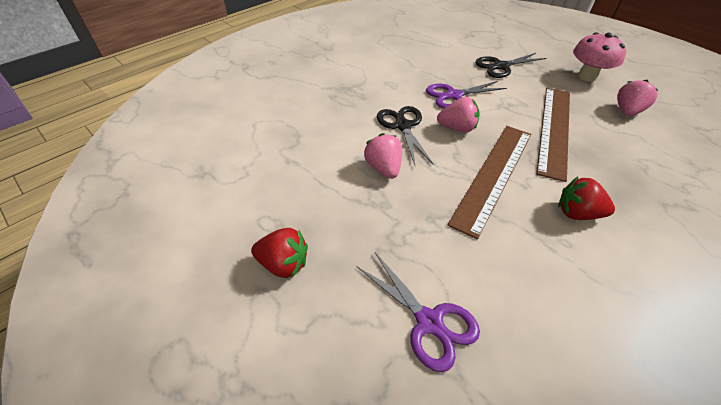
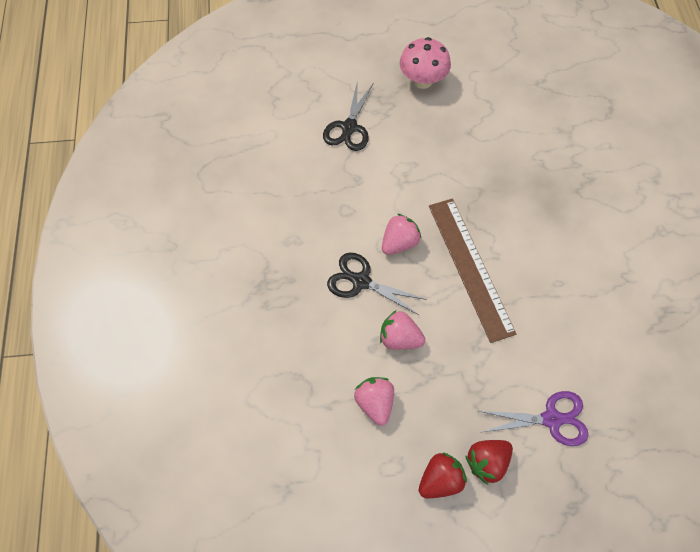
camera: 50 degrees left, 15 degrees up
(453, 95) = (356, 205): purple scissors -> none
(554, 129) = (460, 176): brown ruler -> none
(577, 213) = (543, 251): red strawberry -> red strawberry (487, 462)
(627, 111) = (484, 105): pink strawberry -> pink strawberry (375, 403)

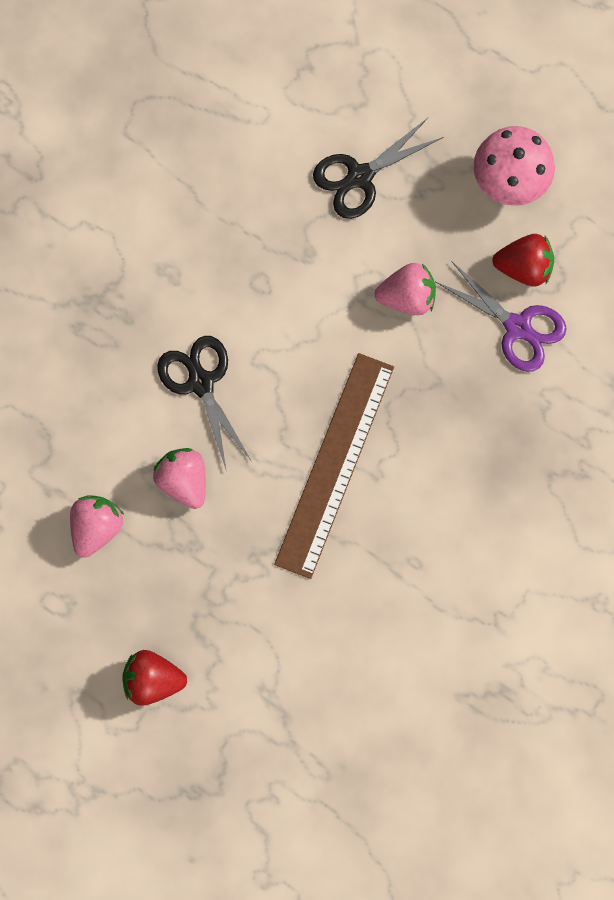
camera: 40 degrees right, 15 degrees up
(399, 243) = (283, 371): pink strawberry -> pink strawberry (407, 297)
(440, 480) = (92, 656): red strawberry -> red strawberry (523, 267)
(552, 419) = (260, 694): purple scissors -> purple scissors (518, 327)

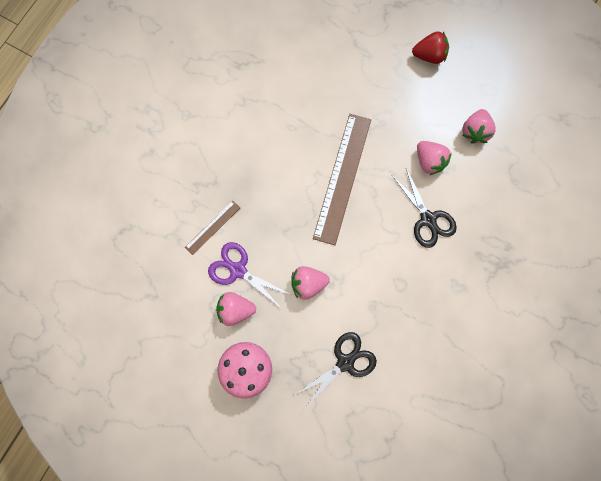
camera: 175 degrees right, 0 degrees up
(523, 267) = (235, 309): red strawberry -> pink strawberry
(556, 399) = (213, 227): none -> brown ruler

